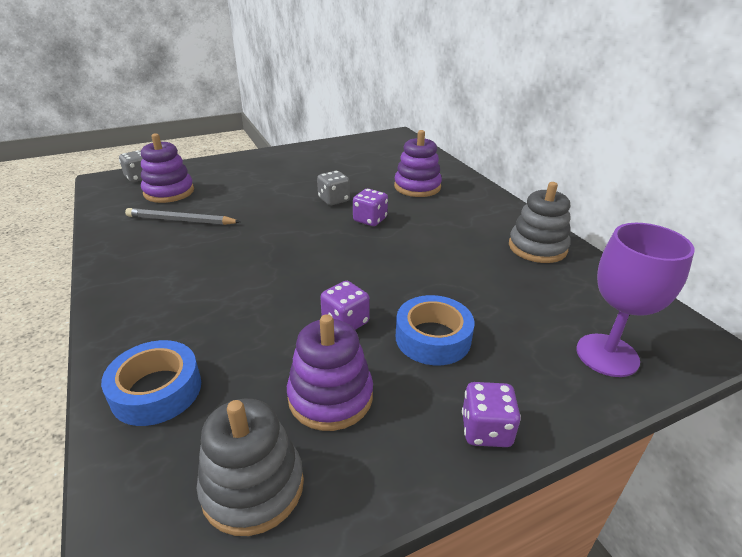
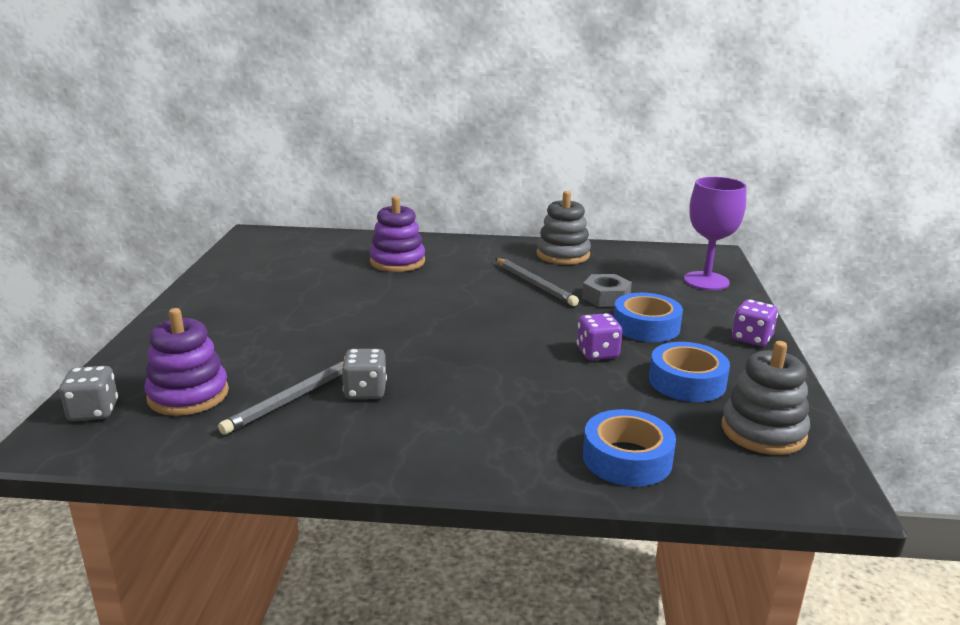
camera: 60 degrees left, 10 degrees down
(330, 397) = (687, 381): purple stacking toy -> blue tape
(334, 200) = (368, 304): grey dice -> grey dice (365, 391)
(370, 220) = (435, 299): purple dice -> none
(451, 252) = (535, 284): none -> grey pencil
(471, 296) = (606, 297): none -> grey nut

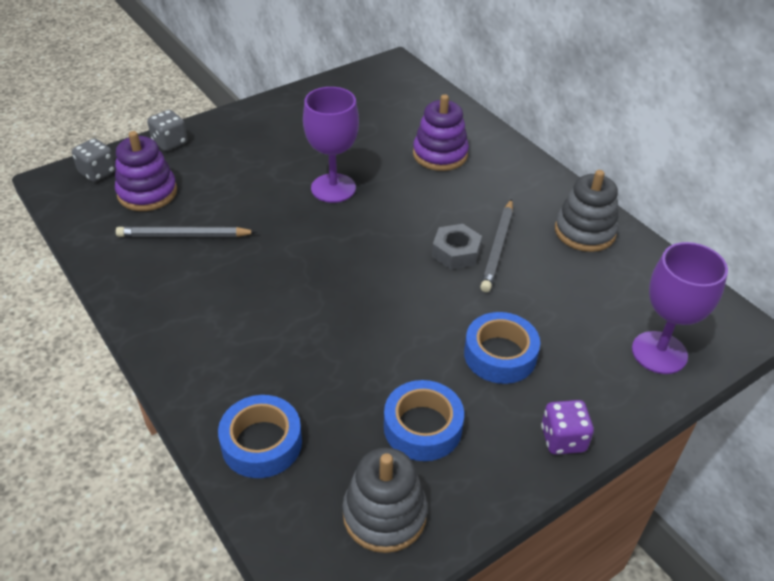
camera: 50 degrees right, 20 degrees up
(359, 311) = (333, 188): none -> purple goblet
(365, 391) = (224, 261): grey dice -> grey dice (170, 142)
(597, 353) = (412, 348): purple dice -> none
(606, 297) = (528, 302): grey nut -> grey nut (456, 252)

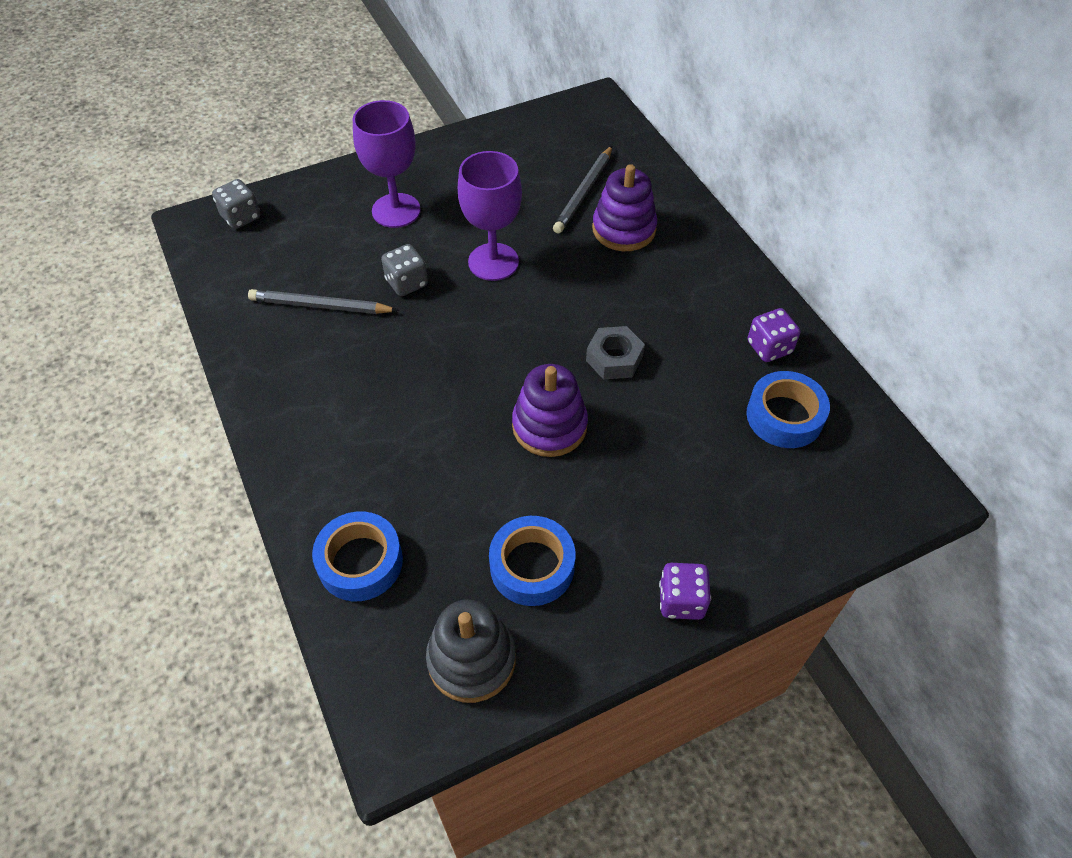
camera: 10 degrees right, 10 degrees up
(147, 193) = (290, 248): purple stacking toy -> purple stacking toy (549, 426)
(170, 142) = (324, 185): grey dice -> grey dice (407, 283)
(498, 248) = (663, 358): grey pencil -> grey pencil (584, 192)
(500, 355) = (635, 491): blue tape -> blue tape (784, 416)
(585, 231) = (769, 347): grey stacking toy -> purple dice
(659, 352) = (816, 510): purple goblet -> purple goblet (396, 210)

